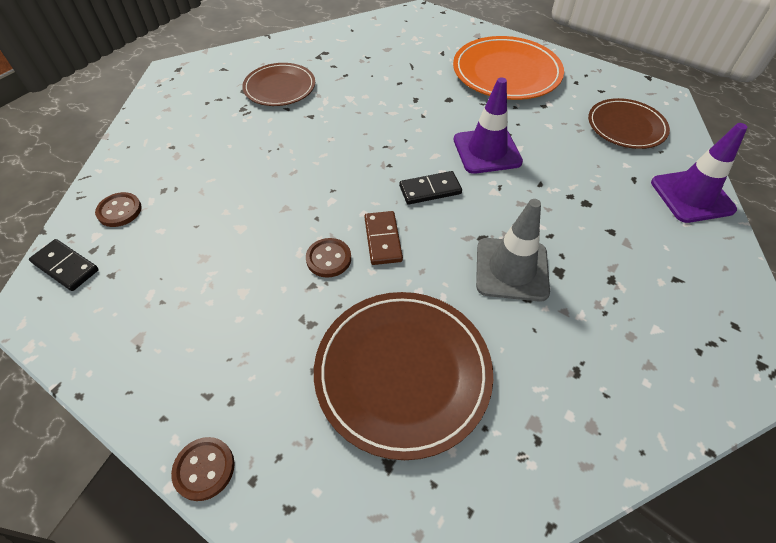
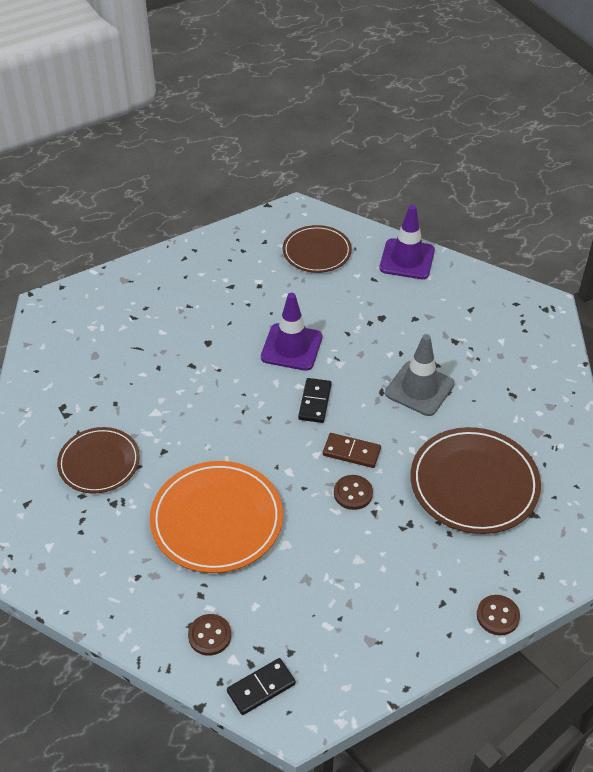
camera: 65 degrees left, 5 degrees down
(506, 72) = (197, 287): orange plate -> orange plate (217, 520)

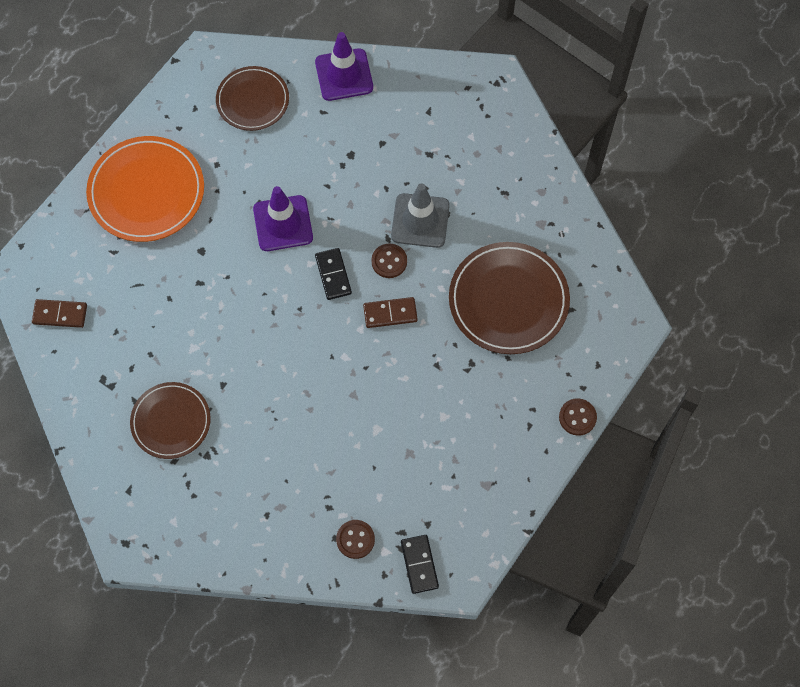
camera: 25 degrees left, 20 degrees up
(59, 346) = (60, 314): none -> brown domino
(217, 520) = (306, 431): orange plate -> orange plate (146, 192)
(261, 687) = (419, 564): black domino -> black domino turned 45 degrees counterclockwise
(353, 493) = (410, 354): brown button -> brown button (389, 261)

